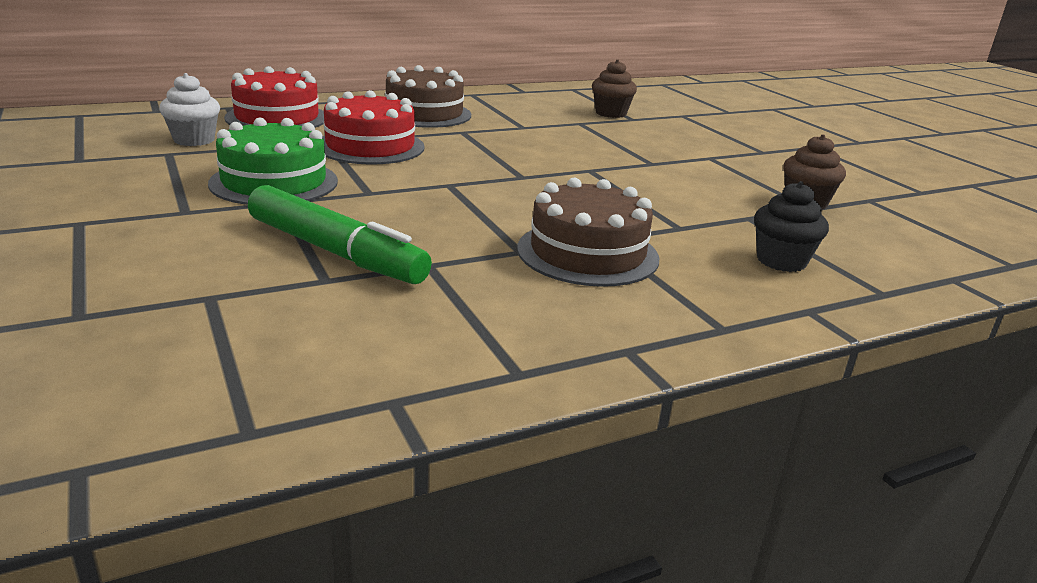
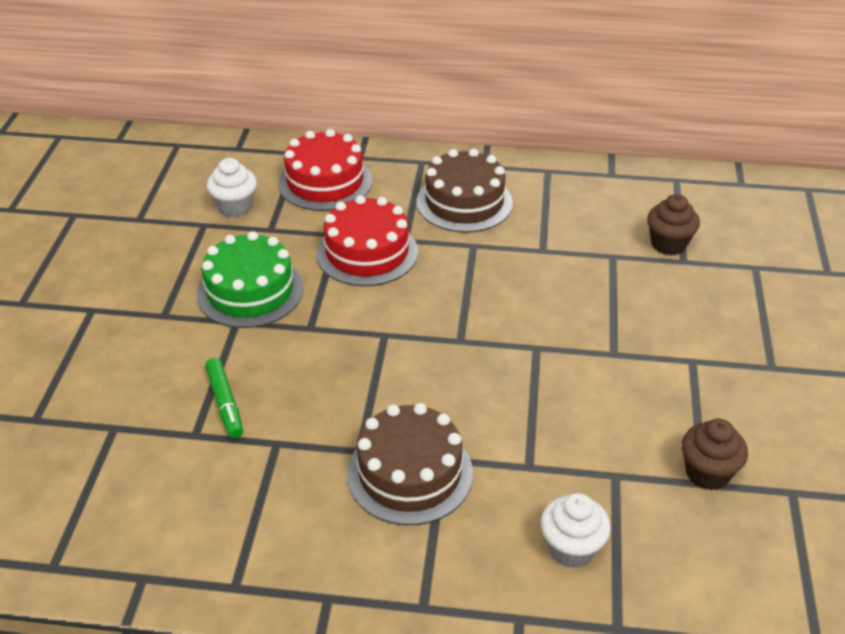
camera: 35 degrees right, 15 degrees up
(335, 252) = (225, 403): green marker -> green marker, size x0.56
(781, 261) = (571, 548): black cupcake -> white cupcake

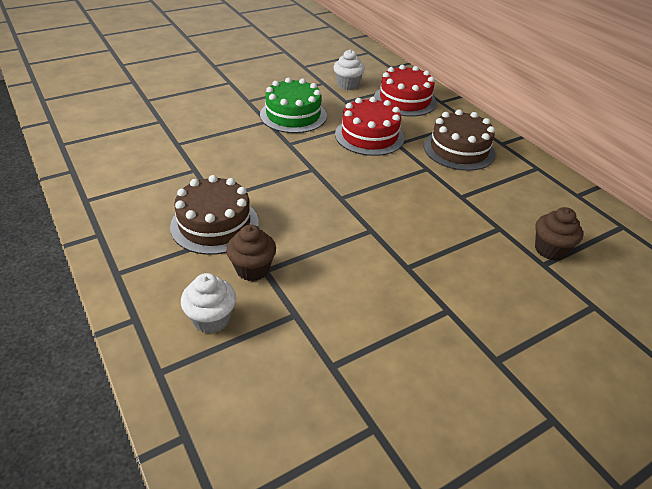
camera: 50 degrees right, 0 degrees up
(225, 403) = (206, 143): green marker -> none
(707, 473) = (344, 364): brown cupcake -> brown cupcake (252, 269)

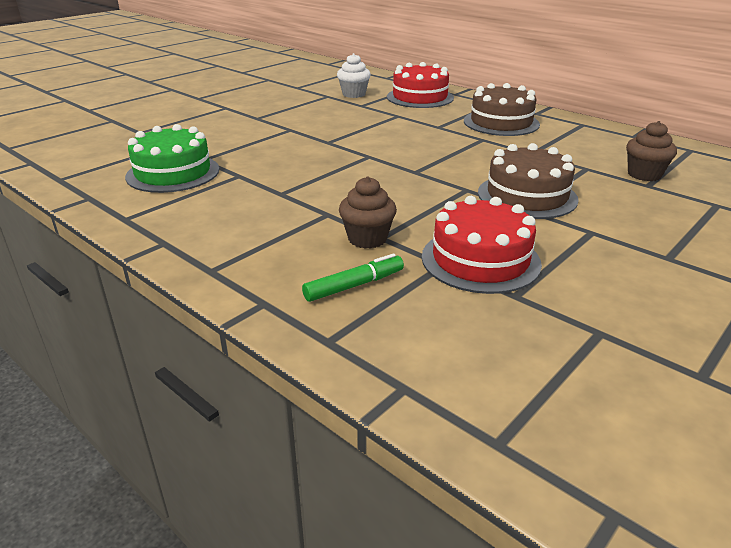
camera: 15 degrees left, 10 degrees down
(211, 319) = (354, 285): white cupcake -> green marker
(214, 224) = (296, 212): brown cake -> brown cake (527, 196)
(293, 115) = (315, 121): green cake -> green cake (173, 173)
(369, 136) = (406, 125): red cake -> red cake (480, 260)

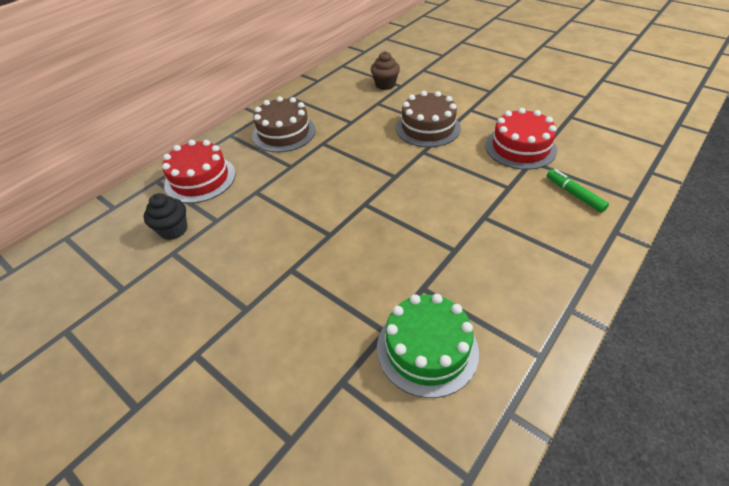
camera: 90 degrees left, 15 degrees up
(354, 94) = (173, 230): white cupcake -> black cupcake
(367, 239) = (514, 193): brown cupcake -> none

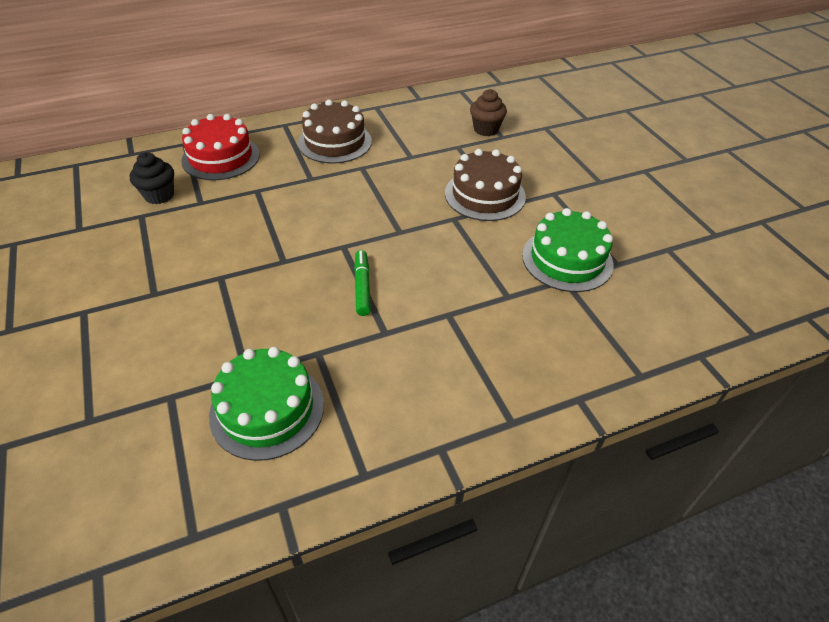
camera: 25 degrees right, 0 degrees up
(520, 147) = (567, 259): red cake -> green cake
(574, 194) = (575, 338): green marker -> green marker (362, 287)

